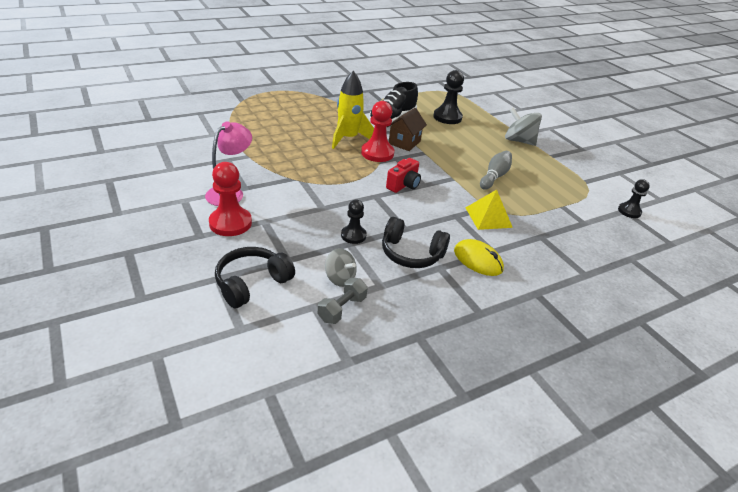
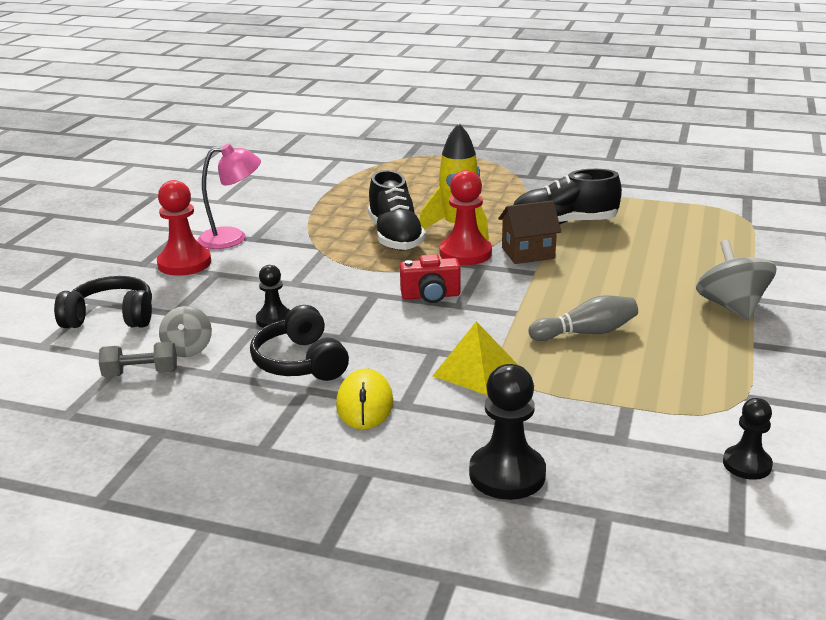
camera: 50 degrees right, 10 degrees down
(326, 156) = (395, 237): none -> black shoe
(447, 117) = (662, 243): black pawn -> black pawn (507, 474)

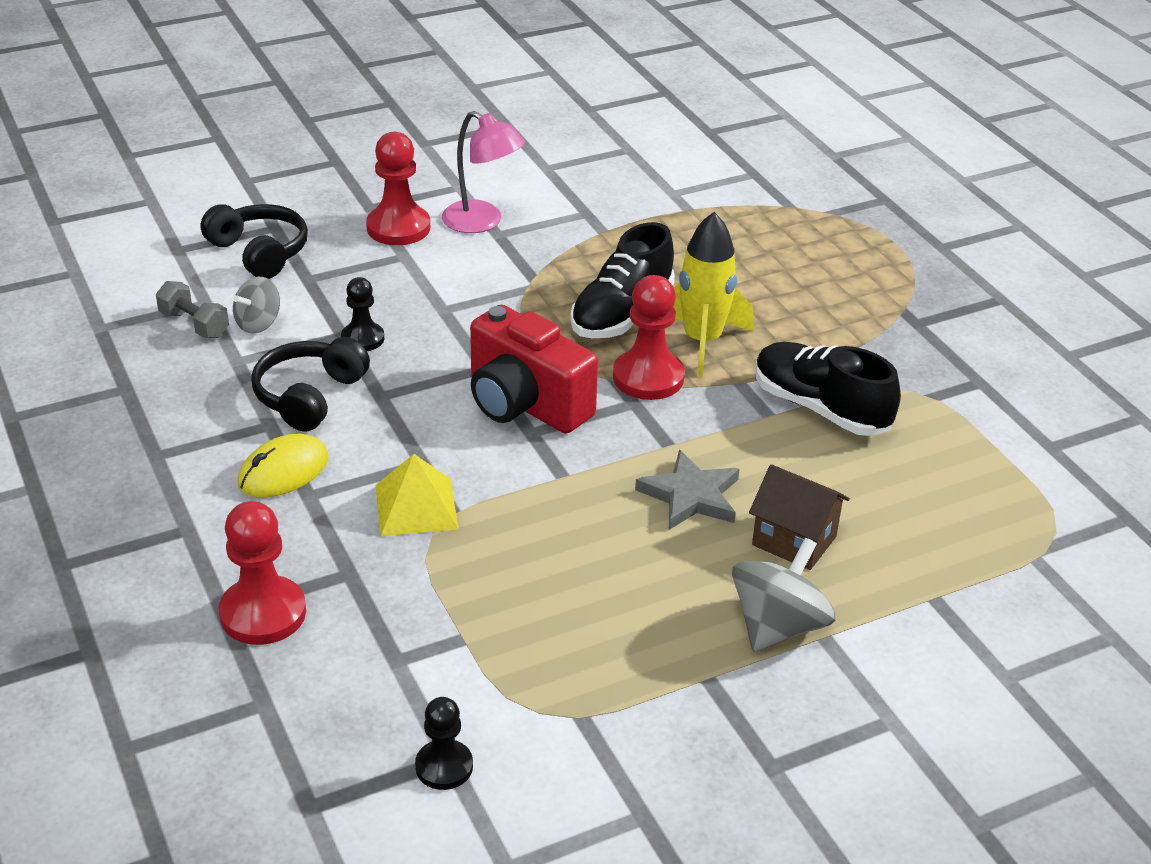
camera: 45 degrees right, 10 degrees up
(431, 296) = (525, 404): red camera -> red camera, size x1.76
(507, 474) = (263, 613): black pawn -> red pawn
(528, 253) = (707, 419): brown house -> brown house (794, 541)
(586, 333) = (579, 544): grey bowling pin -> none
(588, 284) = (690, 496): none -> grey star

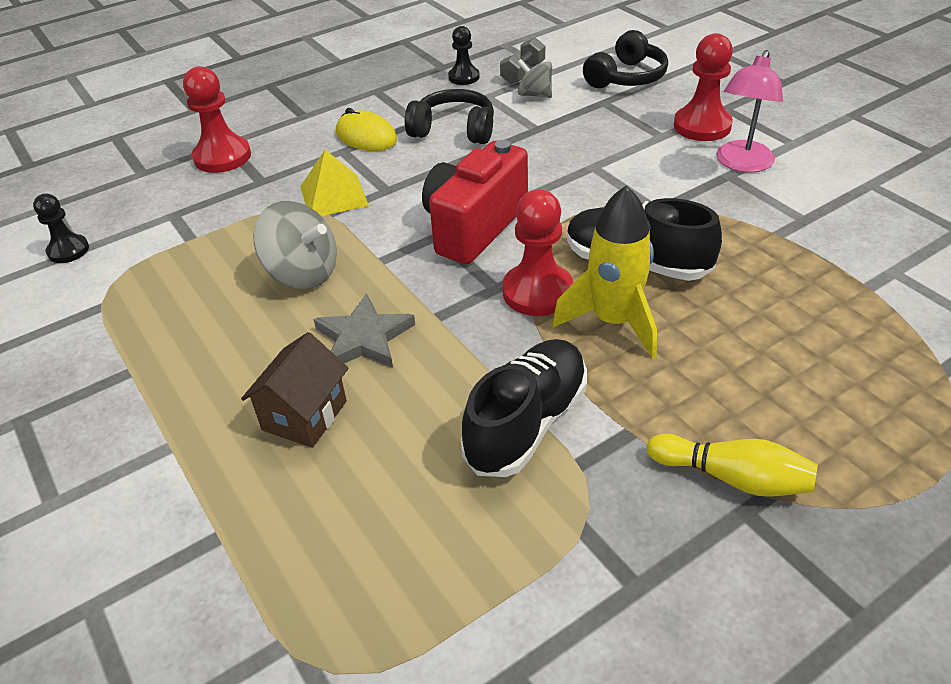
camera: 85 degrees right, 5 degrees up
(362, 339) = (534, 138): black pawn -> black pawn (464, 77)
(778, 626) = (186, 412): grey spinning top -> grey spinning top (303, 273)
(886, 320) = (732, 478): none -> yellow bowling pin

